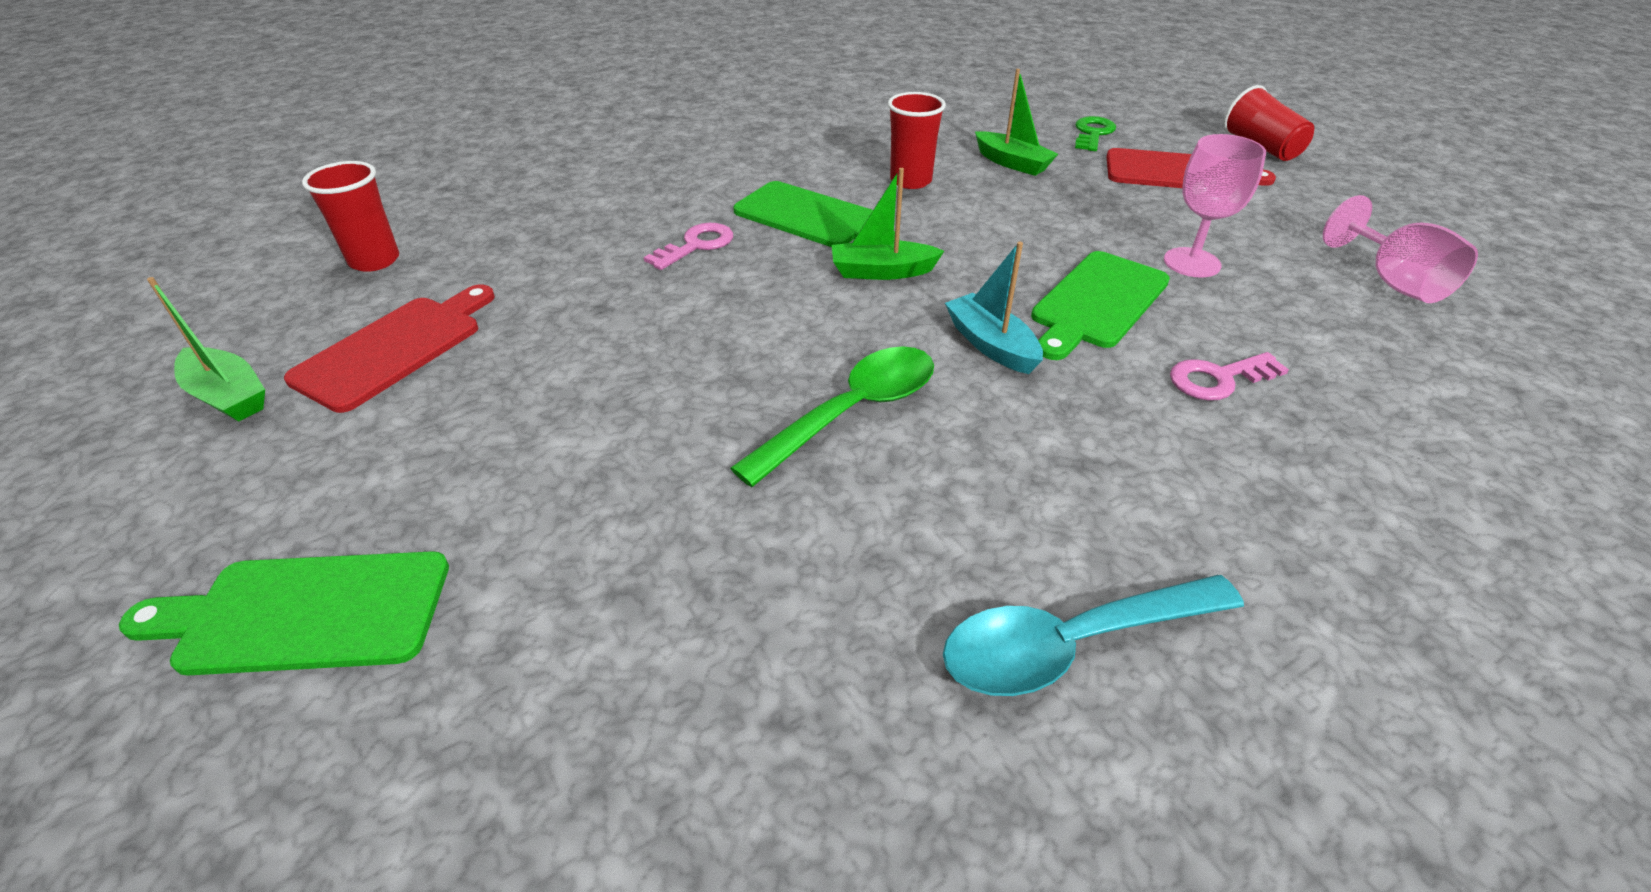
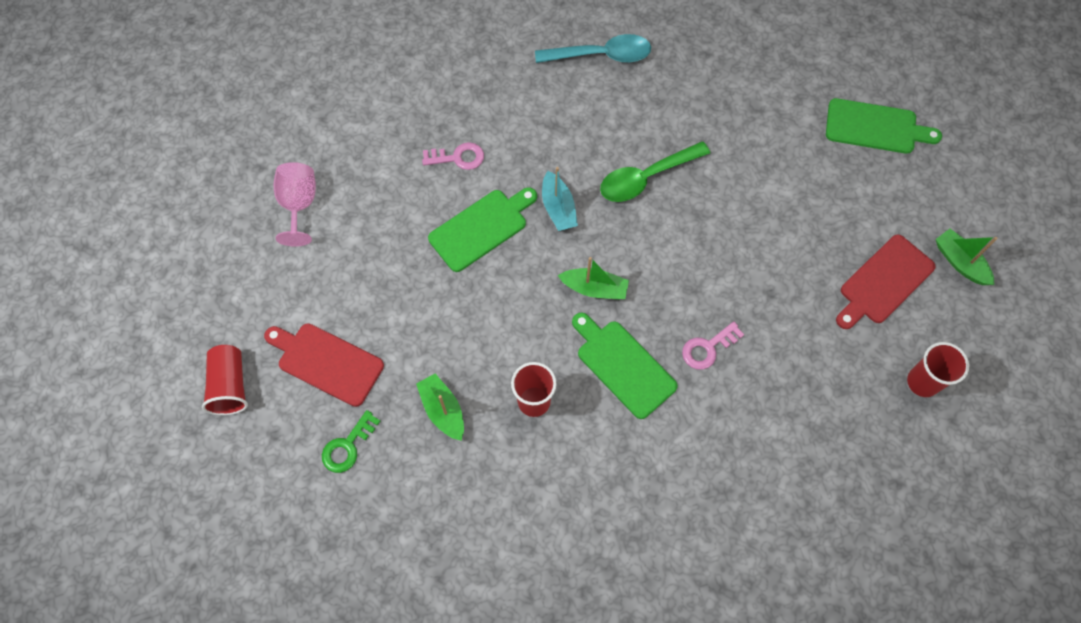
camera: 165 degrees left, 25 degrees up
(1192, 263) = (400, 251): pink goblet -> none

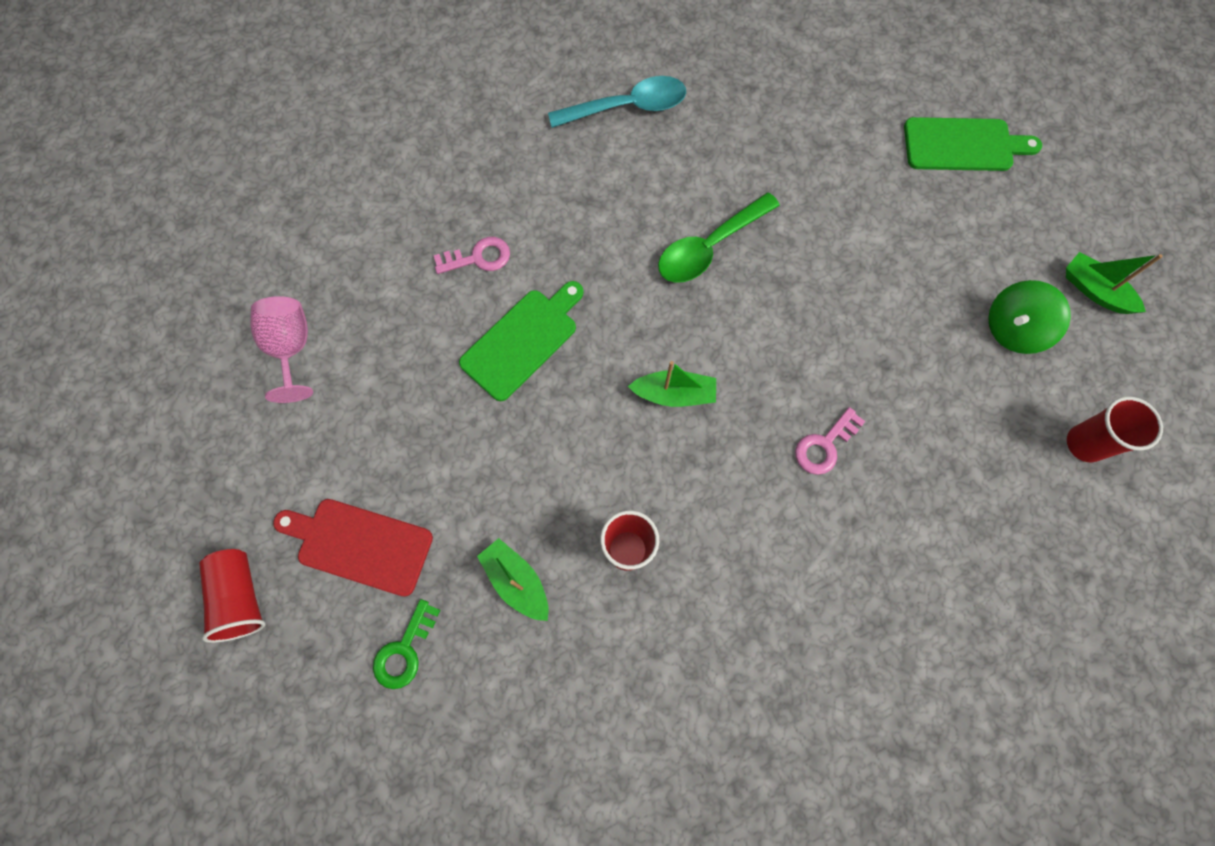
camera: 10 degrees left, 5 degrees up
(558, 208) = (611, 301): turquoise boat -> none
(623, 365) = (727, 485): green cutting board -> none
(884, 282) = (1013, 329): red cutting board -> green spinning top

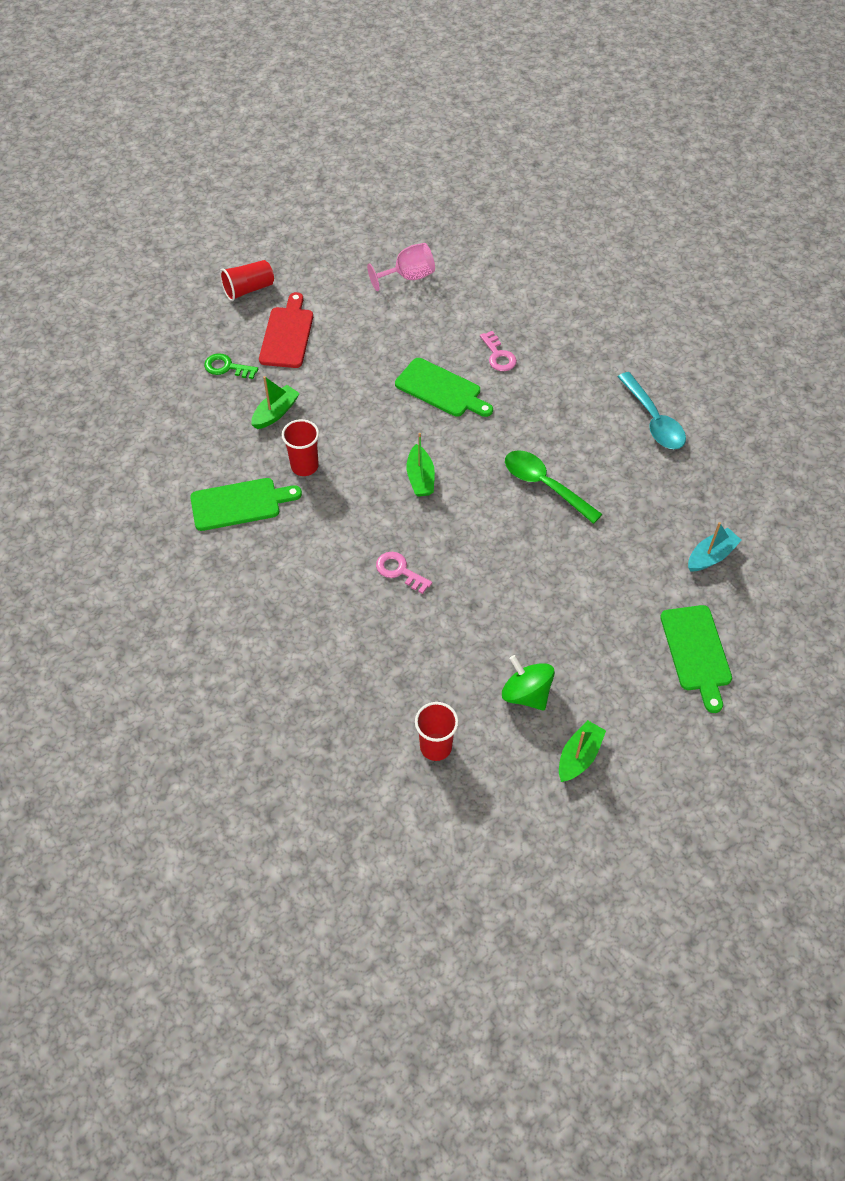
camera: 80 degrees right, 15 degrees down
(682, 655) = (240, 504): none -> green cutting board
(836, 99) = (711, 556): none -> turquoise boat

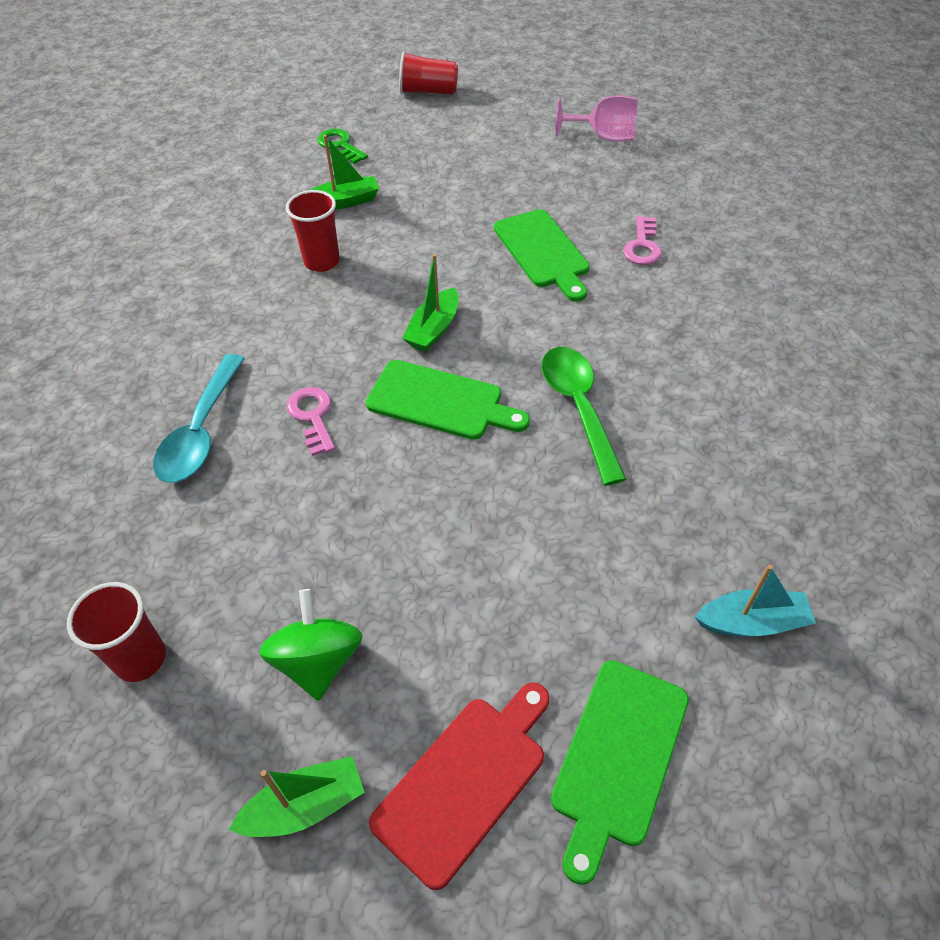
camera: 35 degrees right, 5 degrees down
(240, 504) = (222, 267): green cutting board -> green cutting board (440, 402)
(287, 334) = (427, 140): red cutting board -> red cutting board (465, 781)
(653, 420) = (796, 400): turquoise spoon -> turquoise spoon (201, 432)

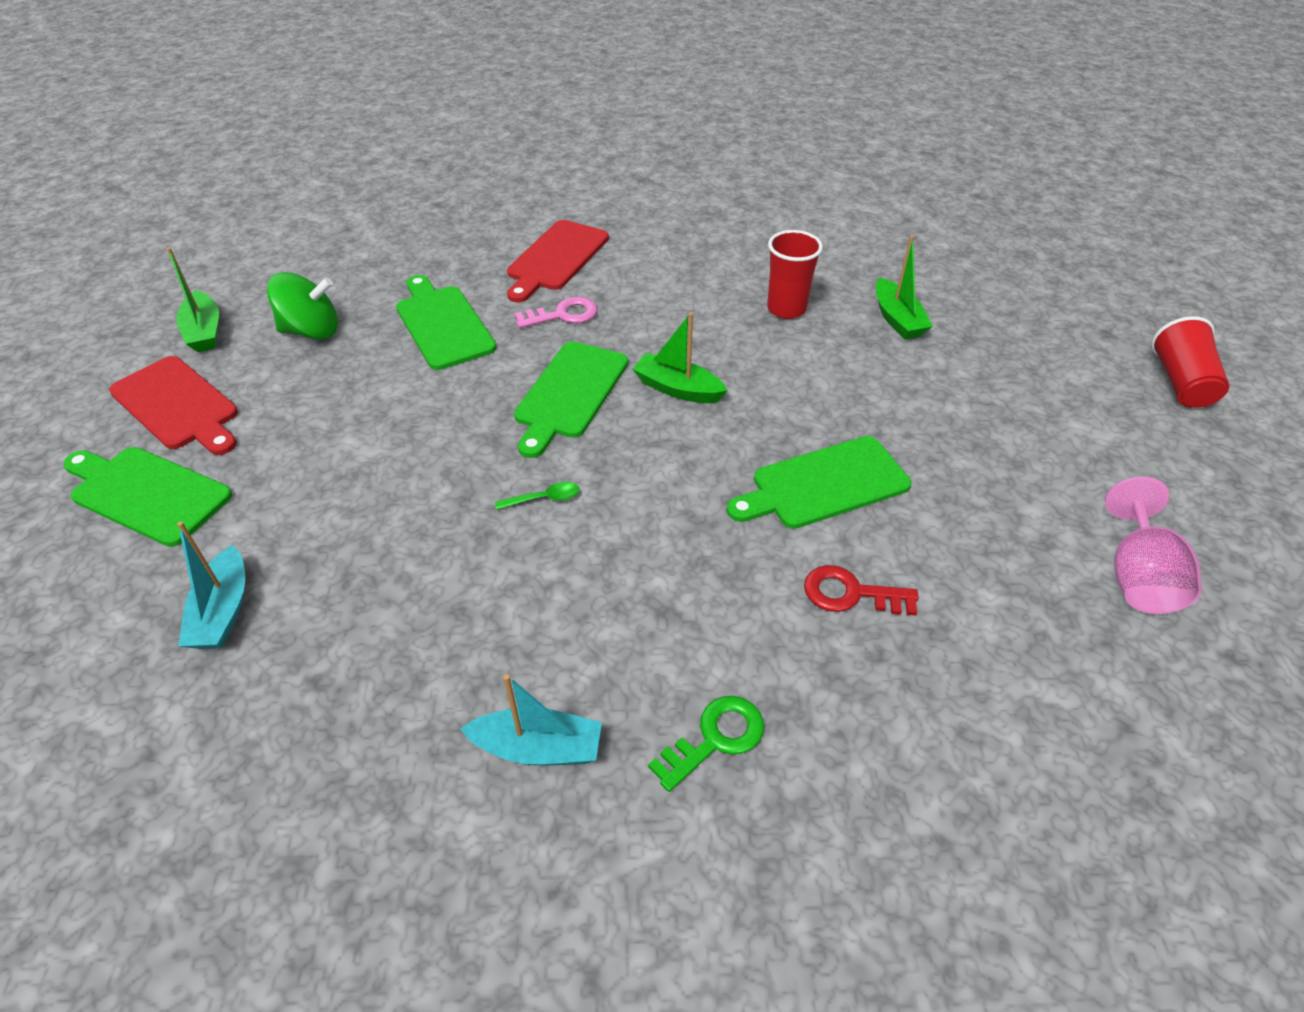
camera: 90 degrees right, 5 degrees down
(140, 658) = (350, 254): red cup -> none
(201, 432) = (556, 258): turquoise spoon -> red cutting board
(318, 521) = (443, 324): none -> green cutting board
(340, 145) = (1013, 311): green key -> green key (715, 739)
(578, 407) = (544, 499): green spoon -> green spoon, size x0.42
(642, 246) = (851, 593): pink key -> red key
(807, 390) = (538, 748): none -> turquoise boat

